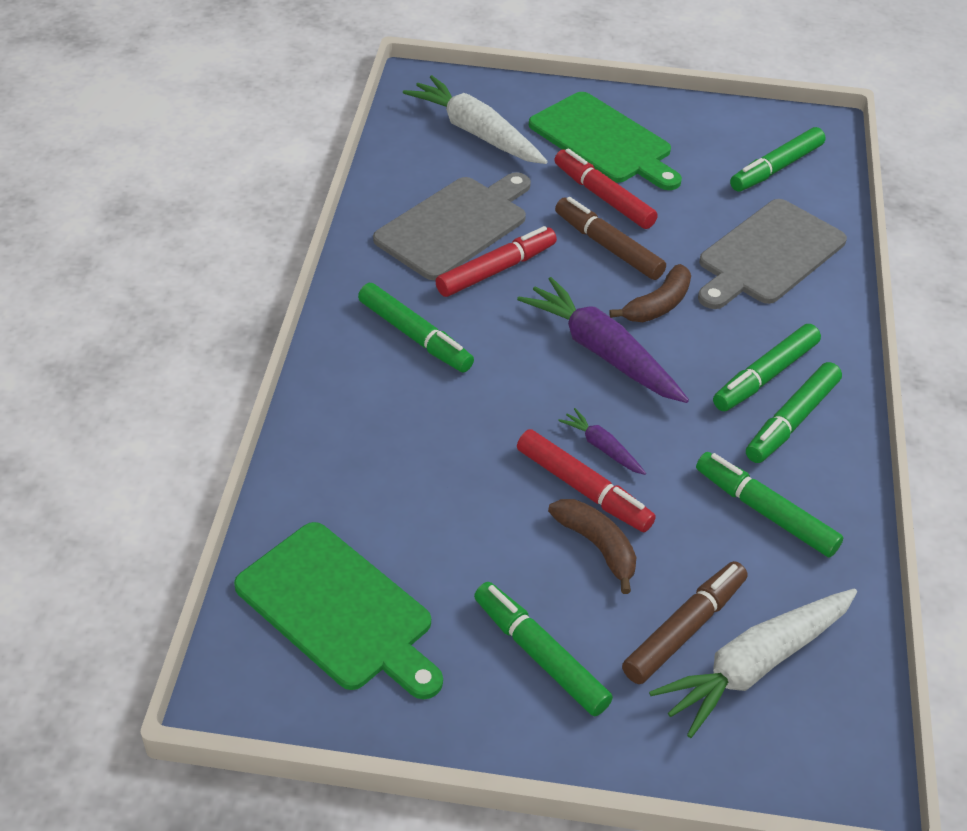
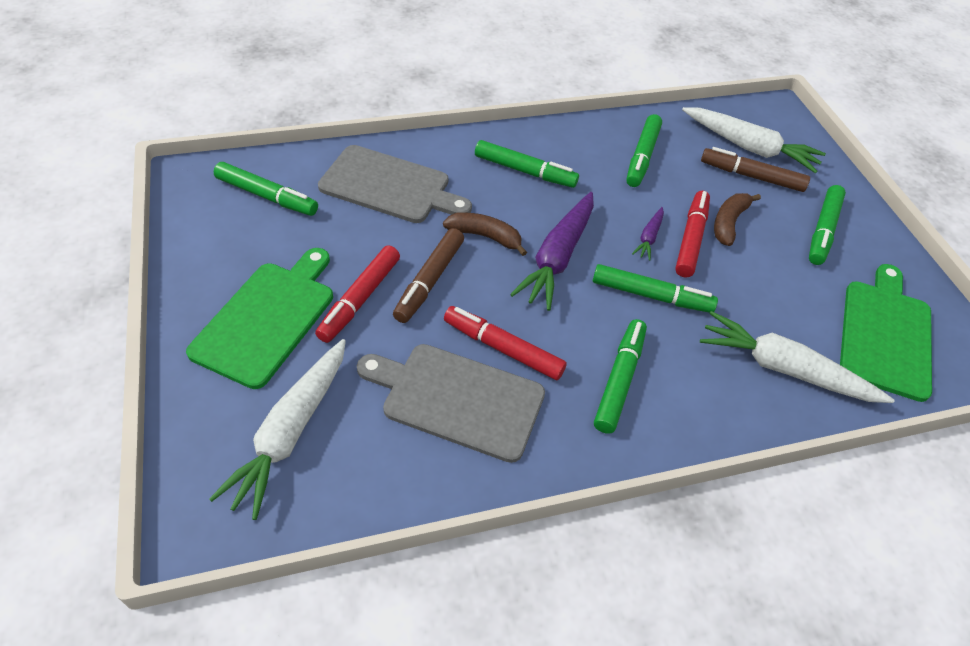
camera: 115 degrees left, 5 degrees up
(352, 475) = (783, 369): none -> white carrot
(791, 420) = (558, 155): green marker -> green marker (651, 295)

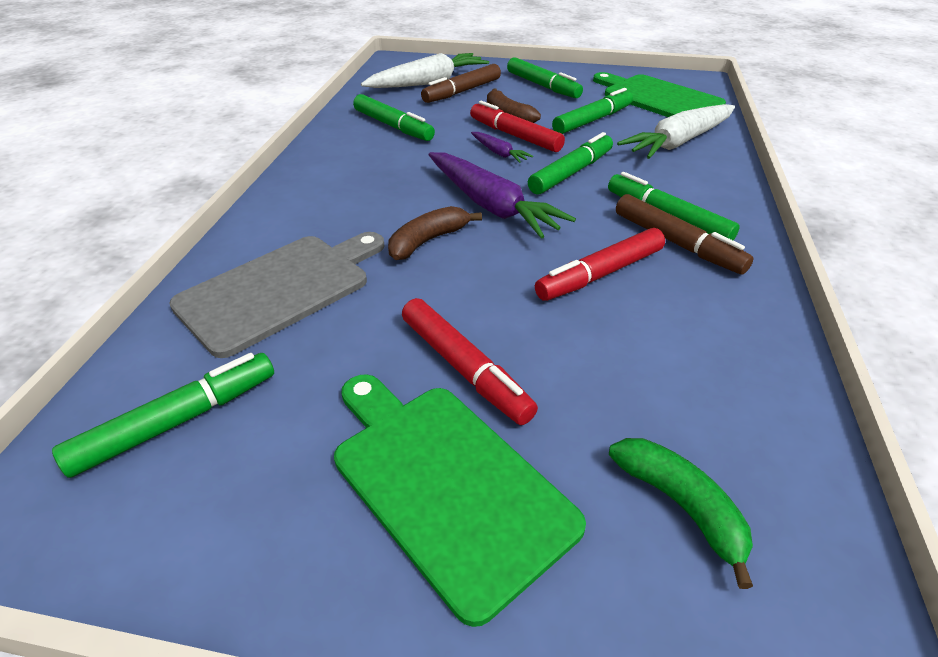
camera: 60 degrees left, 10 degrees down
(290, 432) = (680, 505): white carrot -> green banana
(429, 281) = (469, 299): brown marker -> brown marker (676, 243)
(457, 399) = (662, 327): grey cutting board -> none
(524, 171) = (350, 189): green marker -> green marker (592, 120)

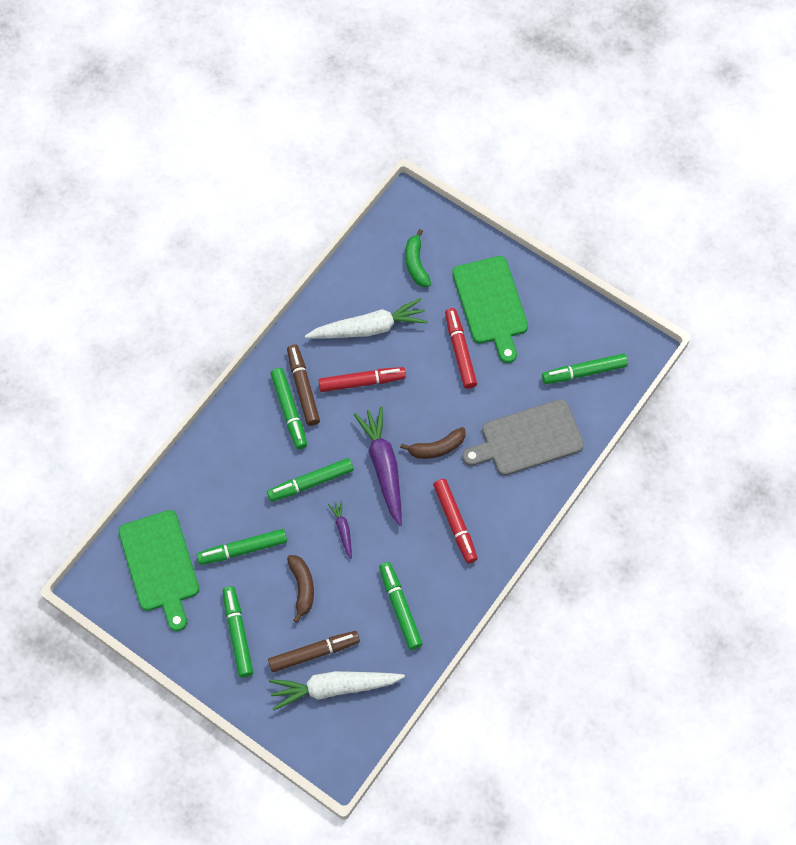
camera: 155 degrees left, 25 degrees up
(515, 136) = (317, 551): red marker -> red marker (455, 523)
(678, 142) = (207, 489): white carrot -> white carrot (369, 328)

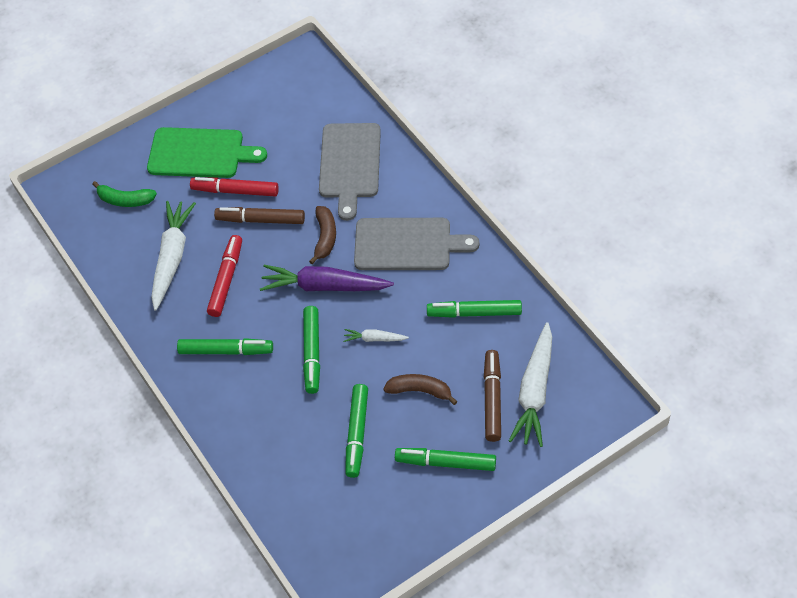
camera: 65 degrees left, 10 degrees down
(160, 565) = (341, 517): green cutting board -> none
(303, 388) = (207, 332): brown marker -> brown marker (261, 220)
(343, 530) = (374, 339): purple carrot -> white carrot
(455, 523) = (407, 244): red marker -> grey cutting board
(584, 372) = (304, 104): green marker -> none

